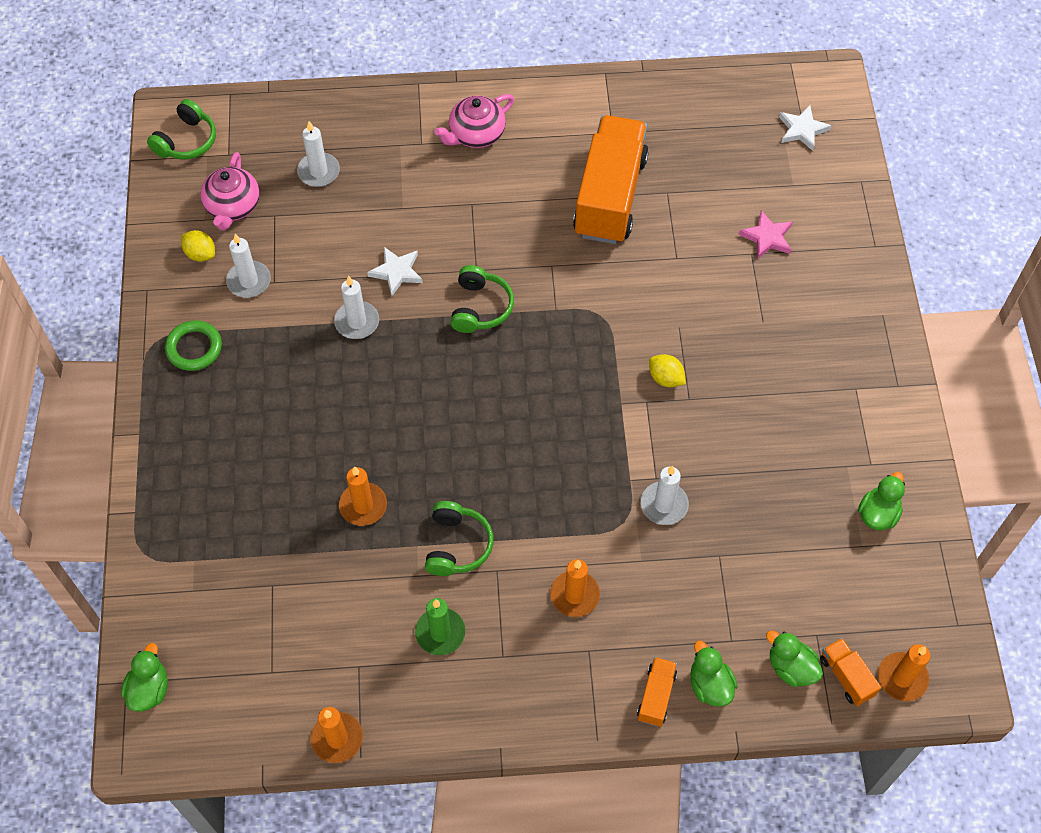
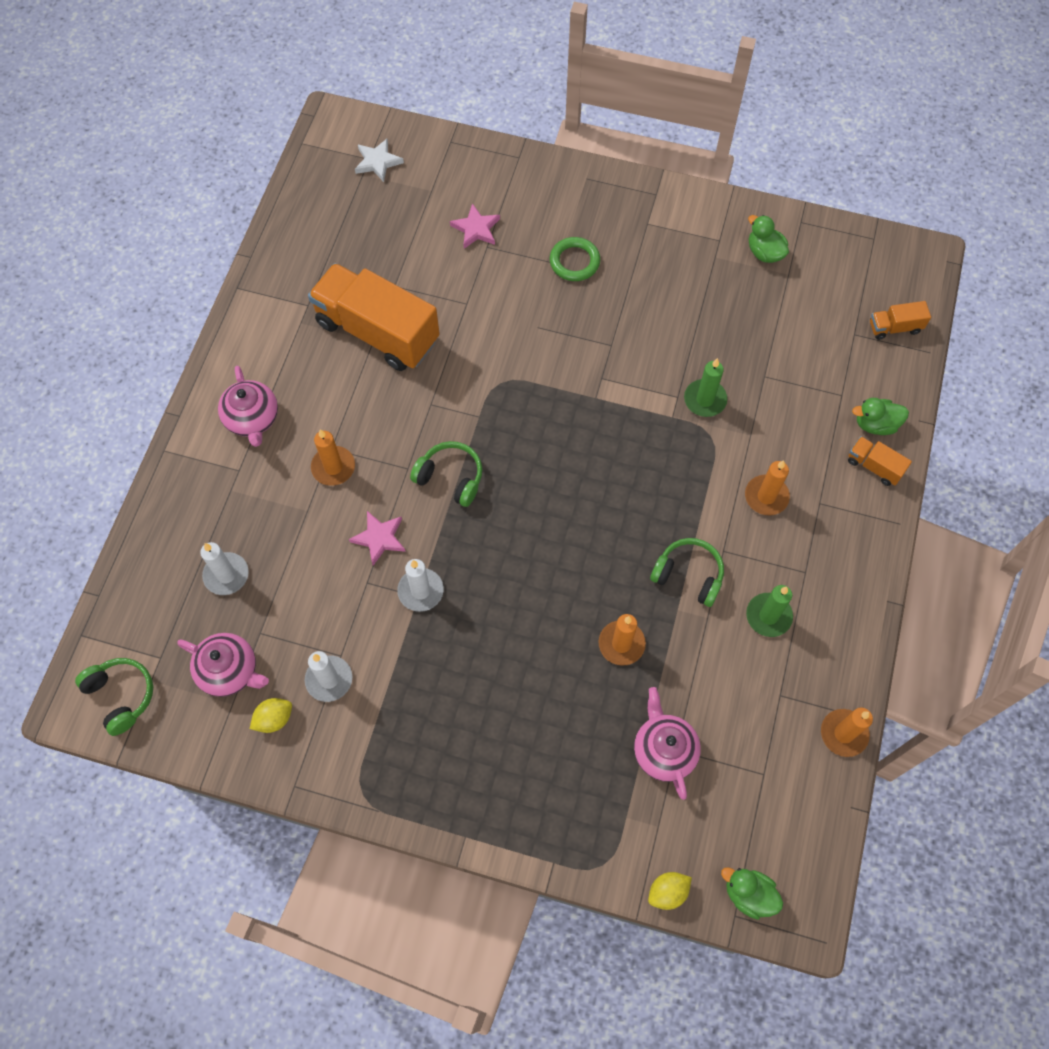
camera: 70 degrees left, 5 degrees up
(194, 348) = (386, 755): green ring -> green ring (574, 261)
(268, 574) = (664, 750): none -> pink teapot
(396, 272) = (379, 538): white star -> pink star
(664, 505) = (705, 399): white candle -> green candle
(665, 378) = (584, 355): yellow lemon -> yellow lemon (667, 892)
(791, 667) = (876, 362): green duck -> none
(902, 678) = (906, 291): orange candle -> orange candle (333, 467)

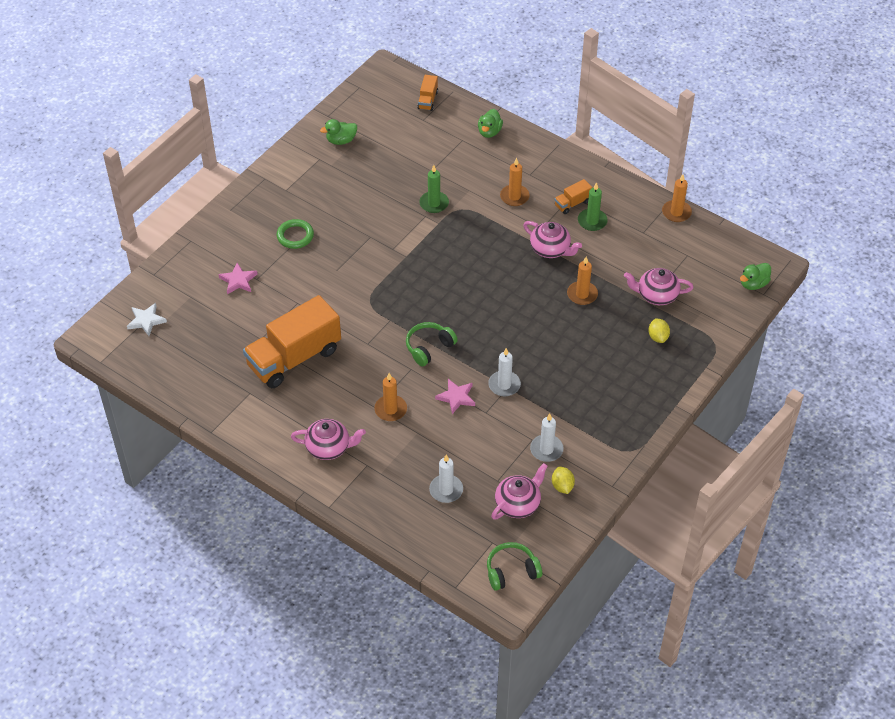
camera: 70 degrees left, 15 degrees down
(667, 892) = (740, 319): yellow lemon -> yellow lemon (658, 337)
(688, 575) = (551, 249): green headphones -> pink teapot
(874, 466) = (517, 142): orange truck -> orange truck (572, 203)

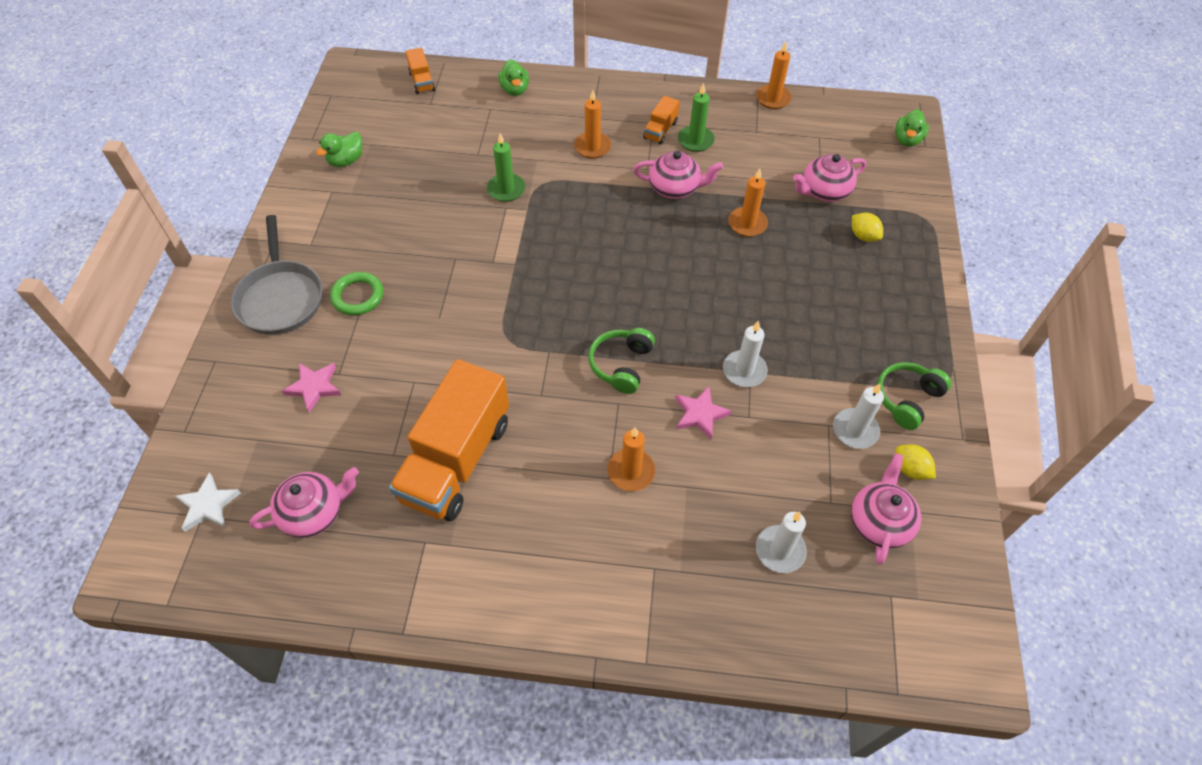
camera: 30 degrees left, 5 degrees up
(249, 217) = (280, 298): none -> grey pan
(329, 447) = (586, 569): pink teapot -> pink teapot (314, 512)
(511, 571) = (946, 626): green headphones -> green headphones (907, 399)

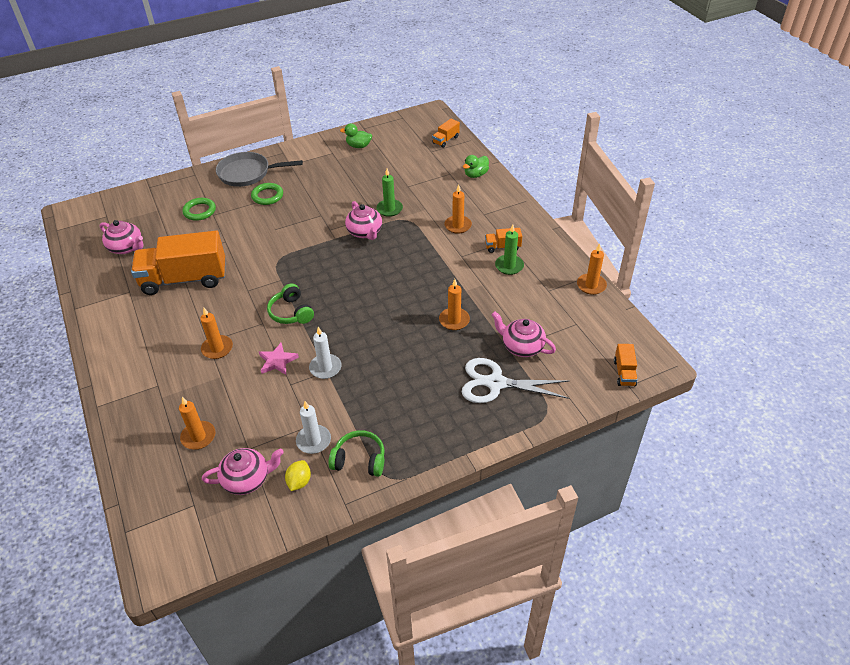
camera: 60 degrees right, 10 degrees down
(208, 505) = (113, 214): white star -> none
(280, 298) = (247, 173): grey pan -> grey pan turned 45 degrees clockwise
(314, 387) = (199, 211): pink star -> green ring
(621, 365) = (291, 312): green headphones -> green headphones turned 105 degrees counterclockwise
(675, 188) = (456, 275): pink teapot -> pink teapot (365, 232)
(780, 550) = (198, 437): white candle -> orange candle
(863, 236) = (495, 383): yellow lemon -> white scissors
(907, 140) = (624, 373): green duck -> orange truck

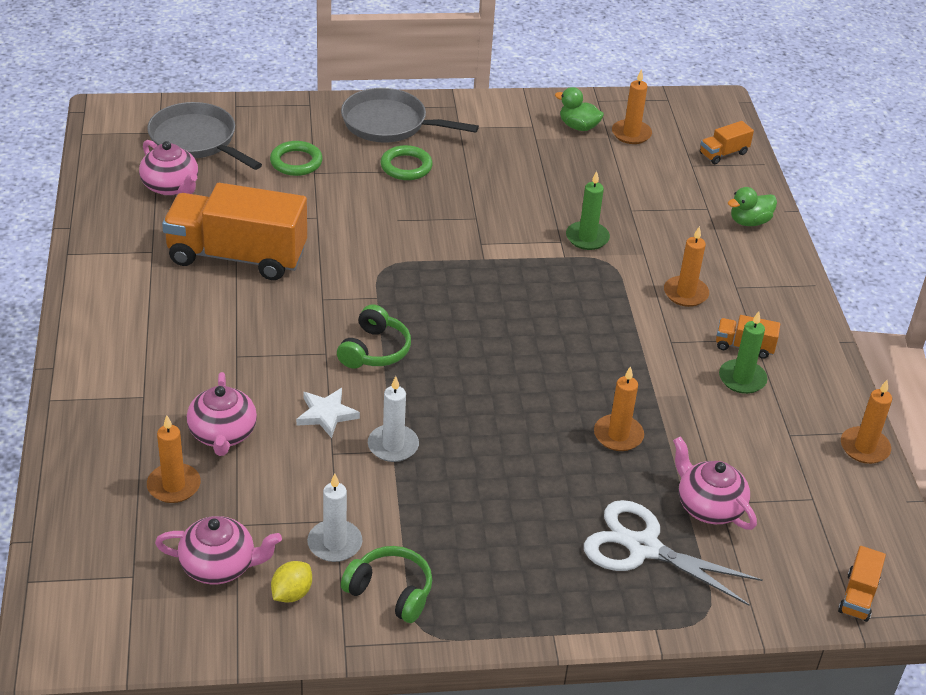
camera: 15 degrees right, 5 degrees down
(132, 215) = (196, 140): none -> grey pan
(217, 348) = (246, 370): orange candle -> orange candle (631, 134)
(277, 361) = (326, 414): pink star -> white star
(291, 312) = (374, 350): green headphones -> green headphones turned 150 degrees counterclockwise
(365, 232) = (534, 263): pink teapot -> pink teapot (223, 434)

